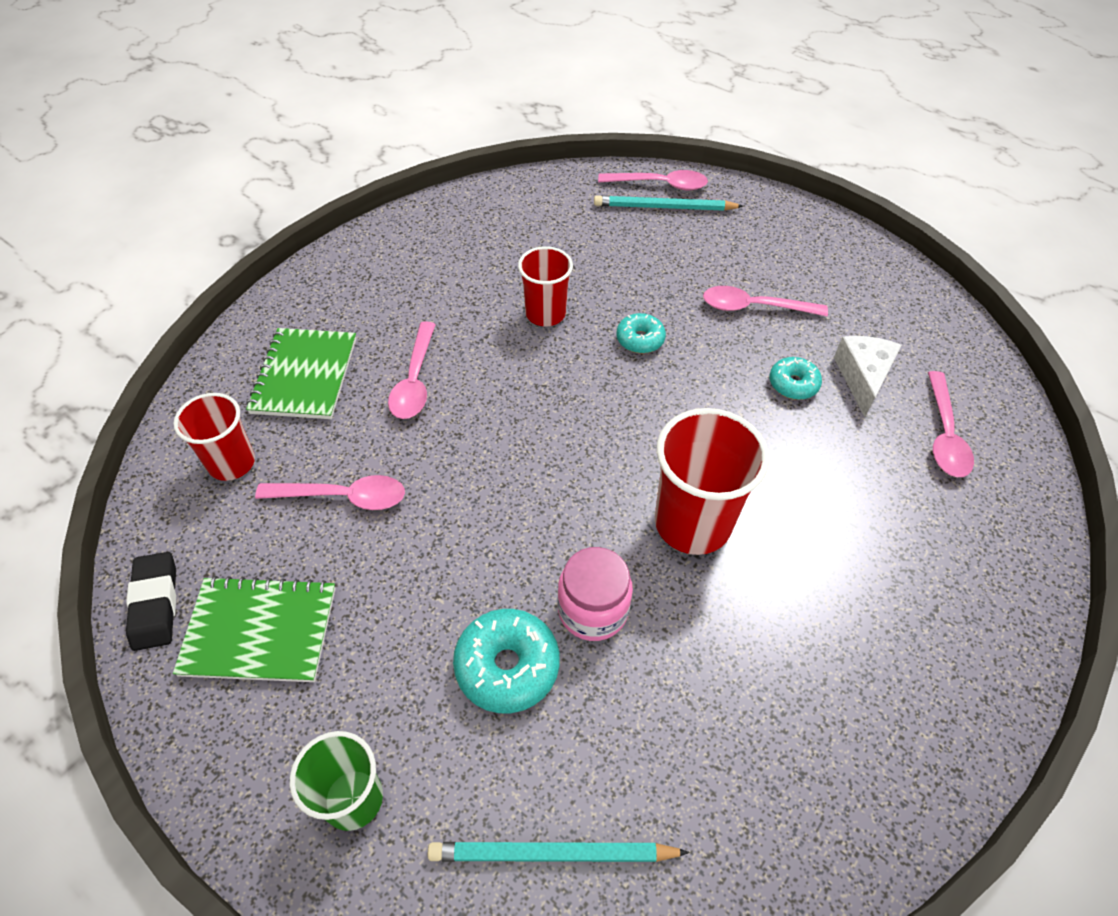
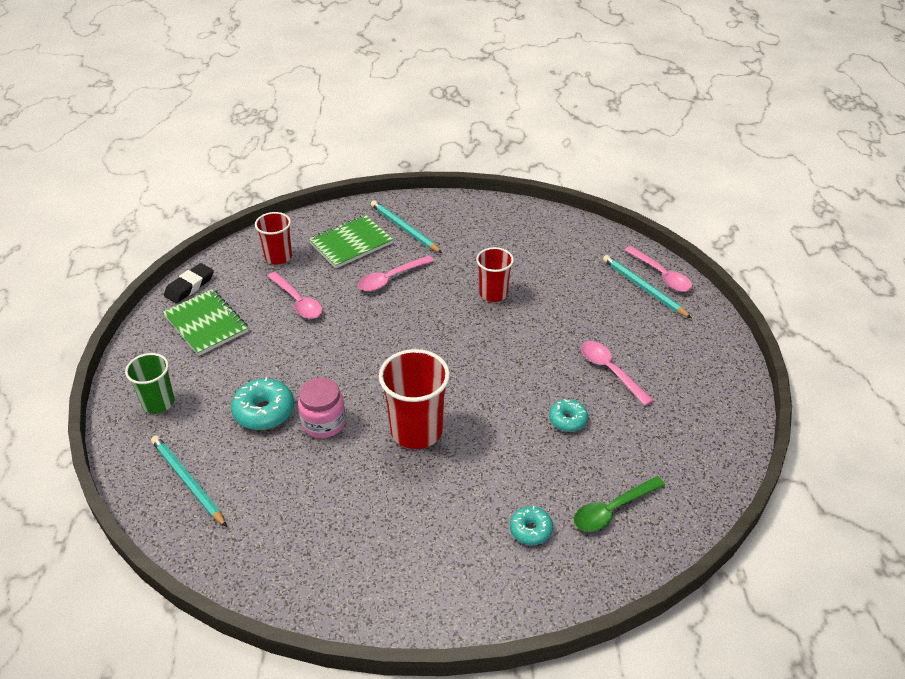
camera: 50 degrees right, 10 degrees down
(345, 313) = (404, 229): none -> turquoise pencil
(640, 339) = (521, 339): turquoise donut -> turquoise donut (530, 530)
(863, 378) = (613, 449): white cheese -> none
(944, 435) = (612, 510): pink spoon -> green spoon

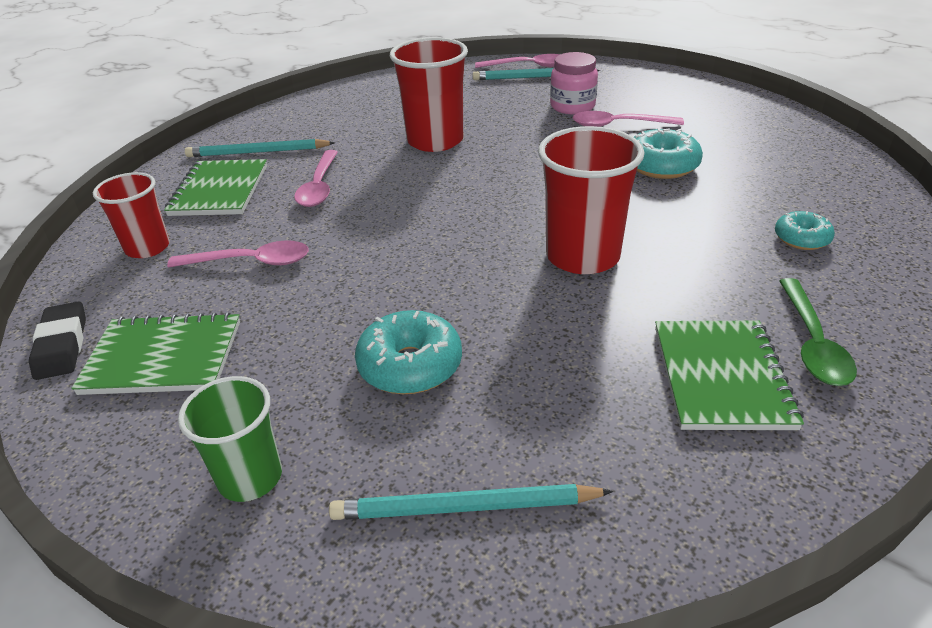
camera: 50 degrees left, 5 degrees down
(323, 423) = (492, 320): pink jar -> pink jar (572, 106)
(347, 539) = (722, 377): none -> green notebook
(493, 293) = (435, 141): red cup -> red cup, size x1.58
(568, 420) = (661, 166): turquoise donut -> turquoise donut, size x1.61
(612, 510) = (806, 186): green spoon -> green spoon (812, 343)

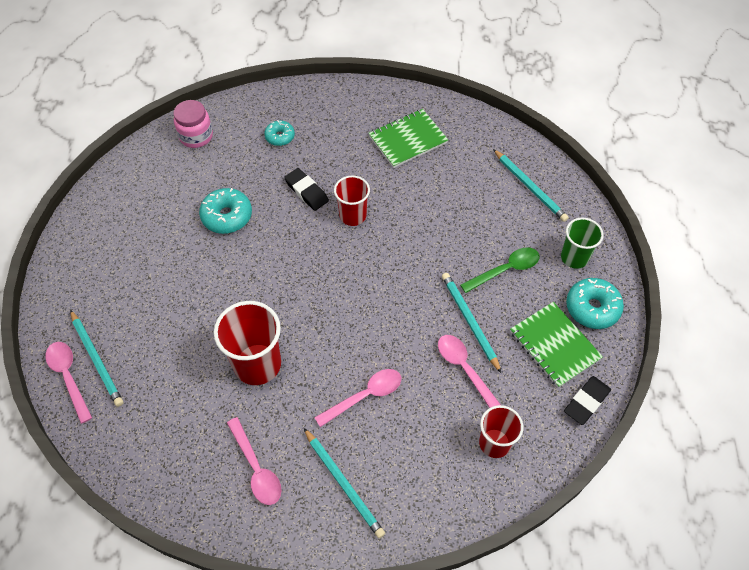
camera: 125 degrees left, 20 degrees up
(219, 190) = (410, 461): green notebook -> none
(301, 293) = (469, 321): none -> turquoise pencil
(410, 365) = (480, 242): turquoise donut -> turquoise donut (592, 308)
(572, 106) = (151, 302): pink jar -> pink jar (196, 136)
(582, 256) = (353, 215): red cup -> red cup, size x0.63
(618, 125) = (173, 260): pink spoon -> pink spoon (256, 468)
(662, 231) = (306, 191): none -> black eraser
(812, 343) = (365, 118): green spoon -> green spoon (505, 270)

